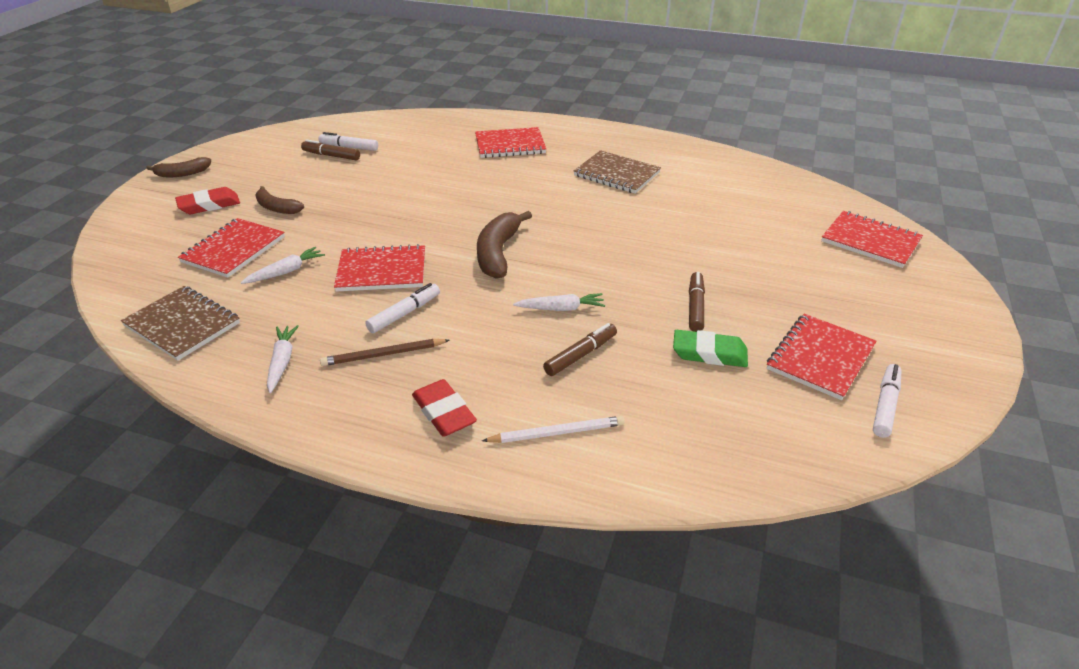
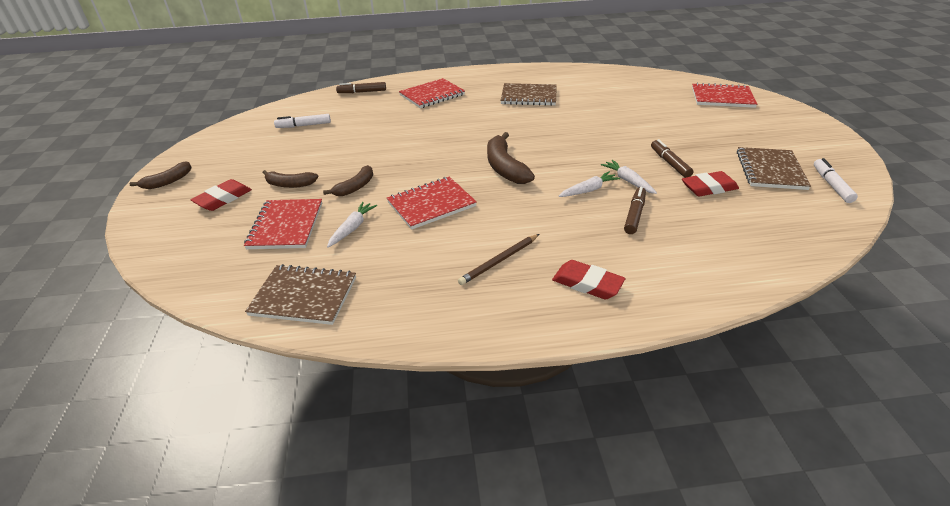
camera: 25 degrees left, 0 degrees up
(282, 362) = (425, 294): white carrot -> white carrot (628, 181)
(330, 229) = (355, 187): none -> brown banana
(331, 156) = (295, 135): brown marker -> brown marker (362, 92)
(404, 313) = (483, 228): white marker -> none
(557, 433) = (675, 268): white pencil -> none
(709, 353) = (708, 188): green eraser -> red eraser
(820, 358) = (770, 170): red notebook -> brown notebook

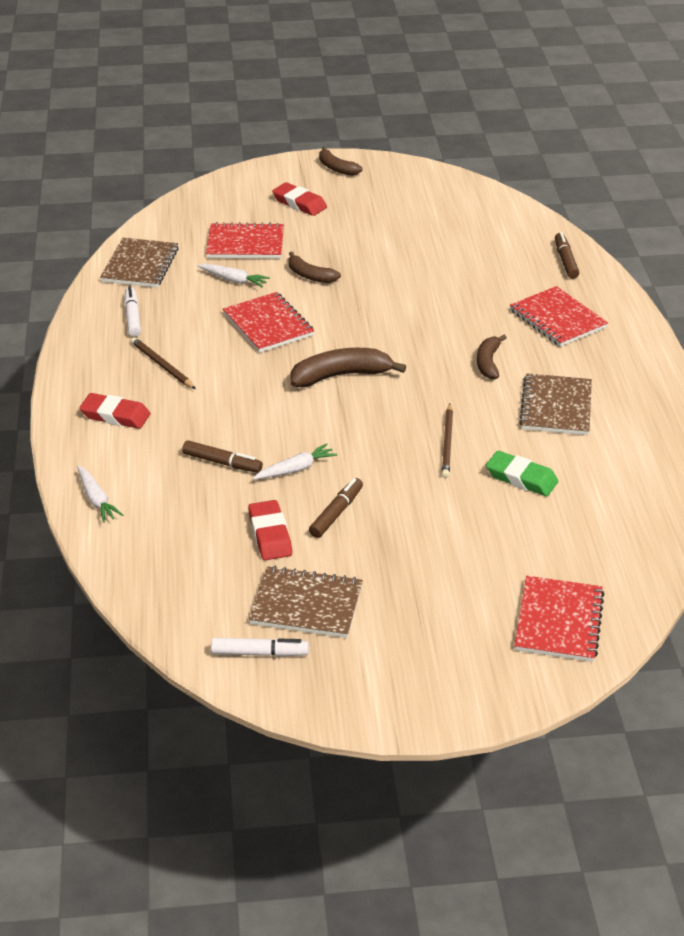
camera: 90 degrees right, 0 degrees up
(290, 184) = (321, 236): brown banana -> brown banana (488, 363)
(304, 125) = (460, 228): white marker -> white marker (132, 317)
(576, 127) = (447, 443): none -> brown pencil
(587, 283) = (115, 415): red eraser -> red eraser turned 75 degrees clockwise
(588, 190) = (280, 435): white carrot -> white carrot (96, 500)
(603, 106) = (521, 478): none -> green eraser
(669, 163) = (336, 513): brown marker -> brown marker turned 45 degrees counterclockwise

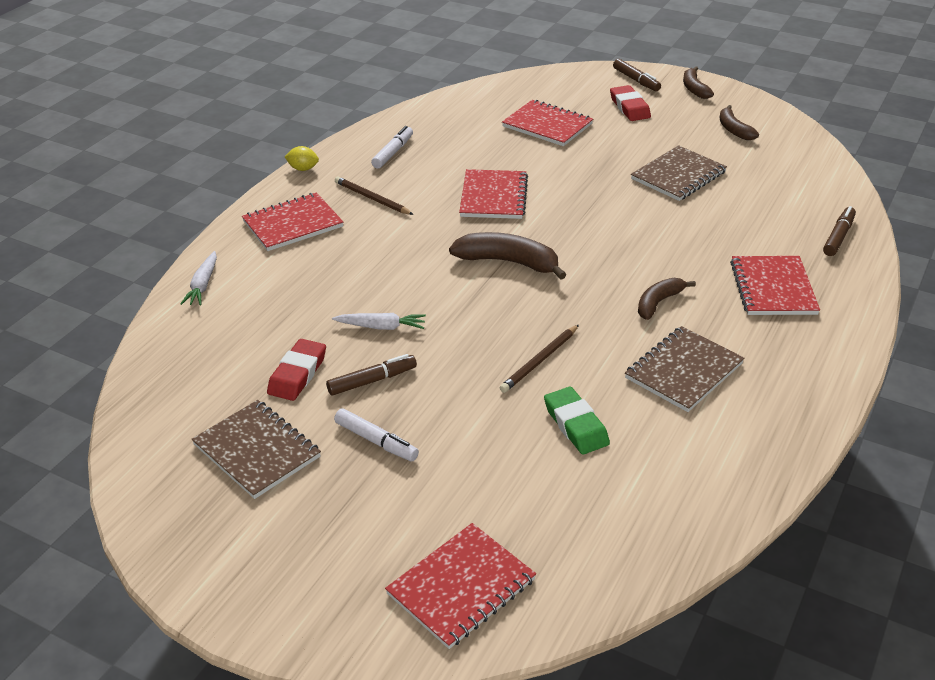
camera: 35 degrees right, 0 degrees up
(63, 362) = (303, 169): none -> yellow lemon
(115, 415) = (293, 224): red eraser -> red notebook
(140, 265) = (444, 115): brown notebook -> brown notebook (678, 175)
(162, 365) = (372, 198): brown pencil -> brown pencil turned 45 degrees counterclockwise
(222, 463) = (329, 296): brown marker -> brown marker (636, 80)
(233, 280) = (505, 151): white carrot -> none
(259, 653) = (172, 475): white marker -> white marker (376, 441)
(310, 275) = (574, 169): brown banana -> brown banana (734, 129)

